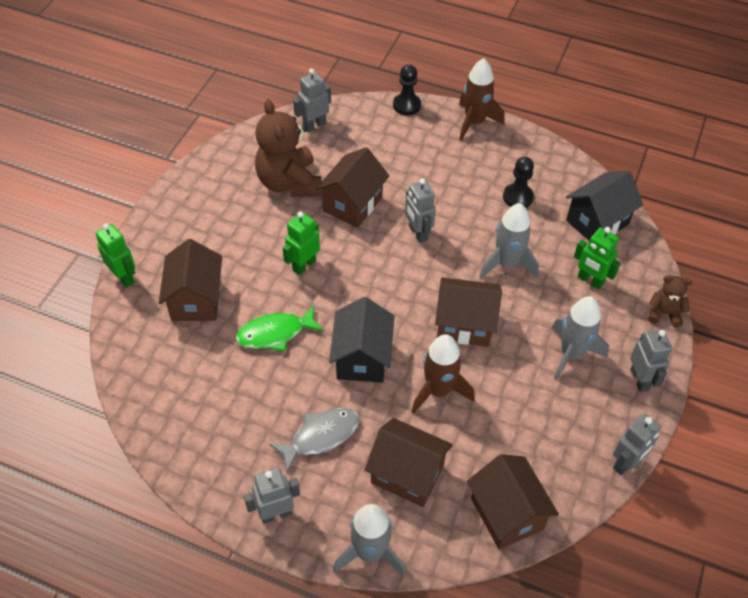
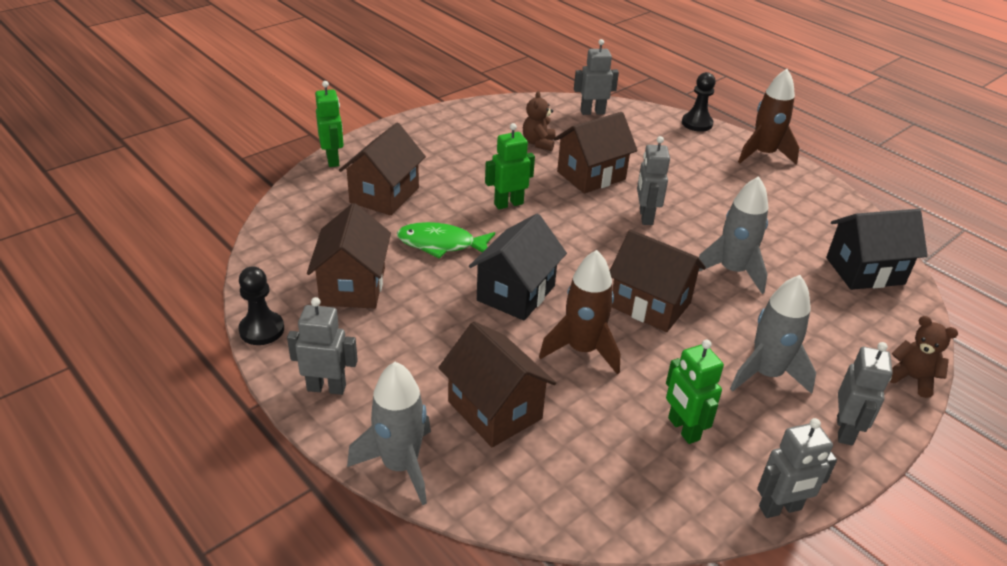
camera: 25 degrees right, 15 degrees down
(289, 183) = (538, 143): brown teddy bear -> brown teddy bear, size x0.50
(320, 436) = (424, 341): grey fish -> none
(507, 514) = (589, 496): brown house -> brown house (353, 286)
(518, 197) = (778, 222): black pawn -> black pawn (262, 330)
(590, 280) = (827, 317): green robot -> green robot (683, 429)

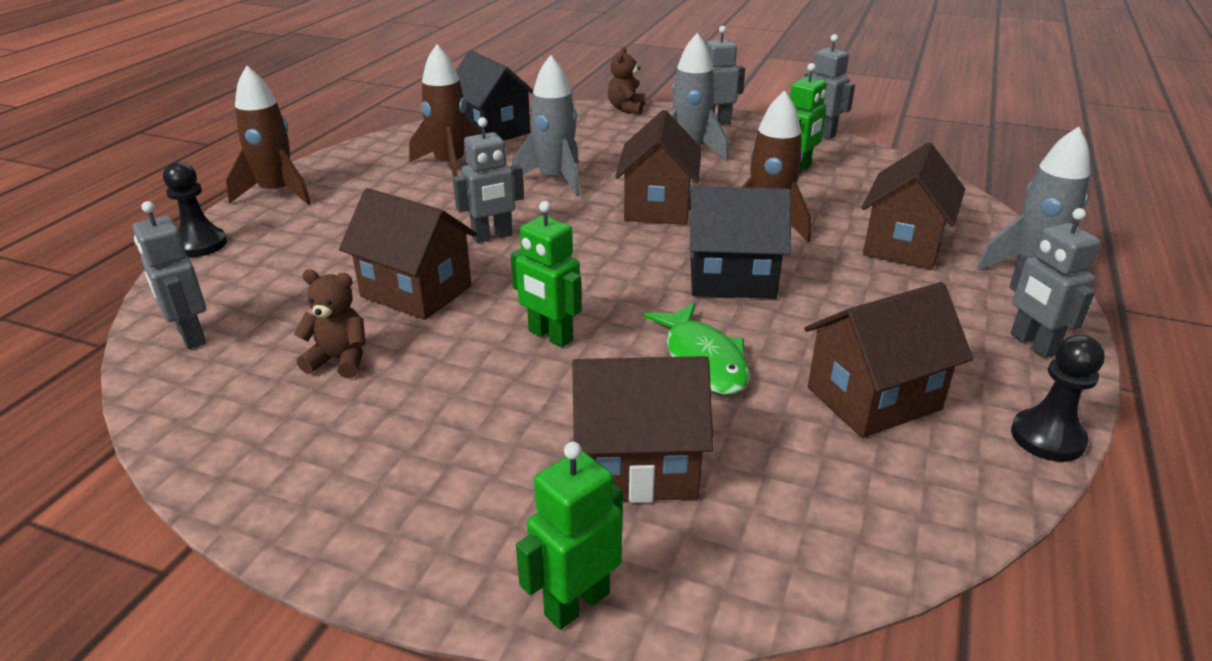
camera: 115 degrees left, 5 degrees down
(538, 143) = (339, 360): brown teddy bear -> brown teddy bear turned 150 degrees counterclockwise
(785, 229) = (450, 165): none -> brown rocket

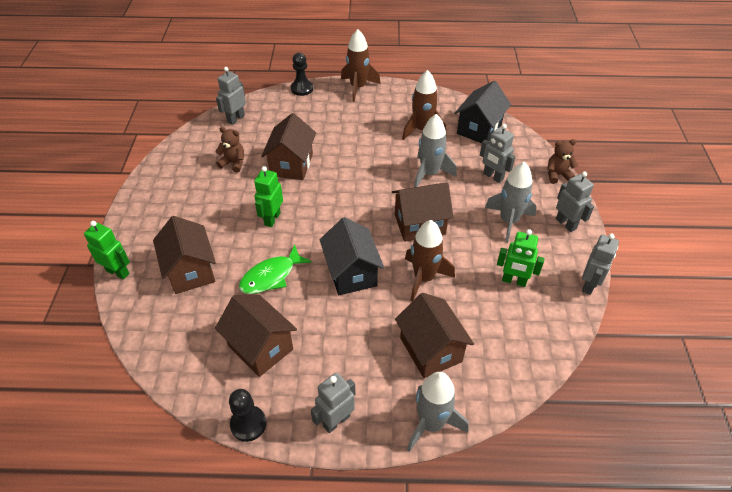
camera: 70 degrees right, 15 degrees up
(339, 360) = (233, 163): brown teddy bear -> brown teddy bear turned 60 degrees counterclockwise
(492, 237) = (352, 171): grey robot -> grey robot (493, 176)
(903, 245) = (430, 350): brown house -> brown house turned 60 degrees clockwise

